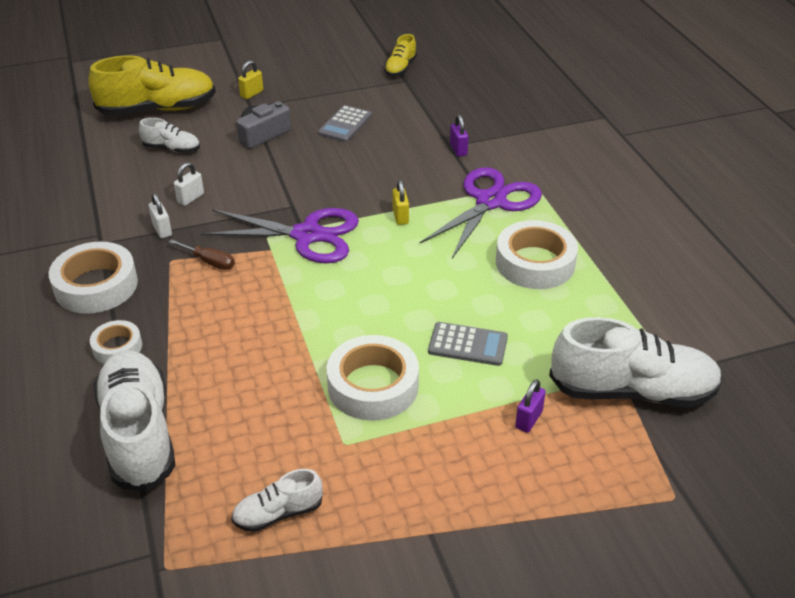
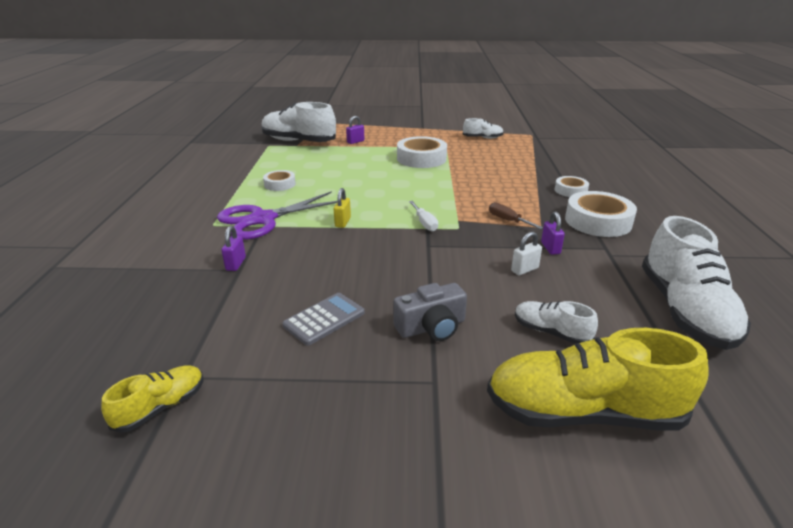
camera: 160 degrees left, 10 degrees down
(139, 433) = (549, 162): white shoe -> white shoe (685, 310)
(162, 230) = (550, 248): white padlock -> purple padlock
(252, 94) = (425, 410): yellow padlock -> none
(307, 235) = (424, 223): purple scissors -> white screwdriver
(468, 345) = (359, 163): grey calculator -> none
(535, 263) = (280, 184): white tape -> white tape, size x0.56

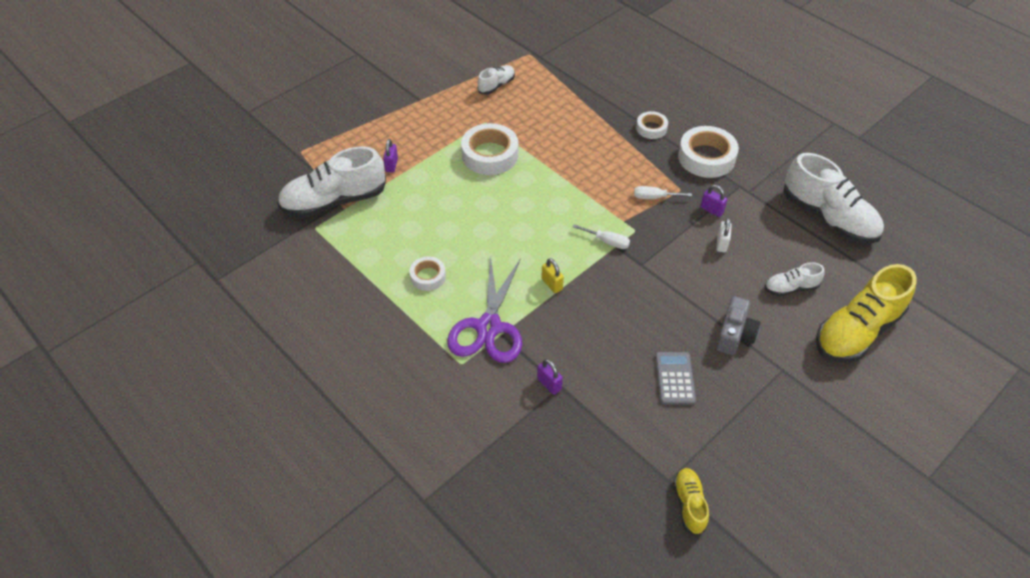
camera: 45 degrees left, 20 degrees up
(508, 220) = (654, 197): brown screwdriver -> white screwdriver

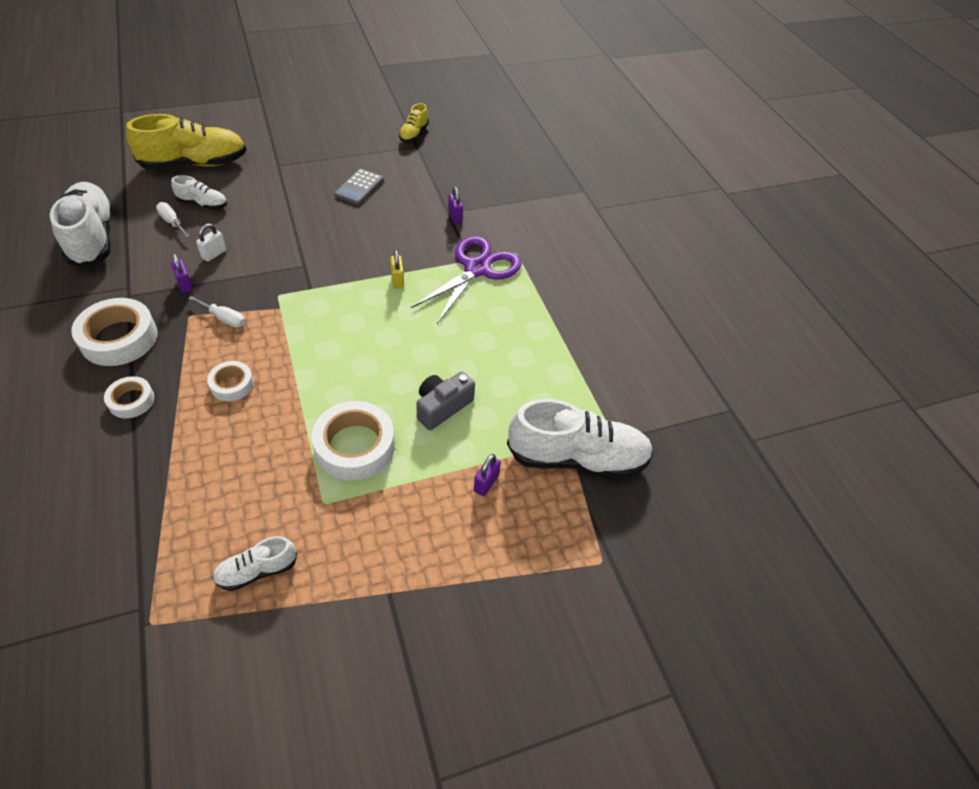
camera: 160 degrees left, 0 degrees up
(428, 276) = (508, 330): white tape -> white tape (232, 384)
(607, 242) = (314, 295): white screwdriver -> white screwdriver (172, 222)
(734, 334) = (285, 194): grey camera -> grey camera (442, 407)

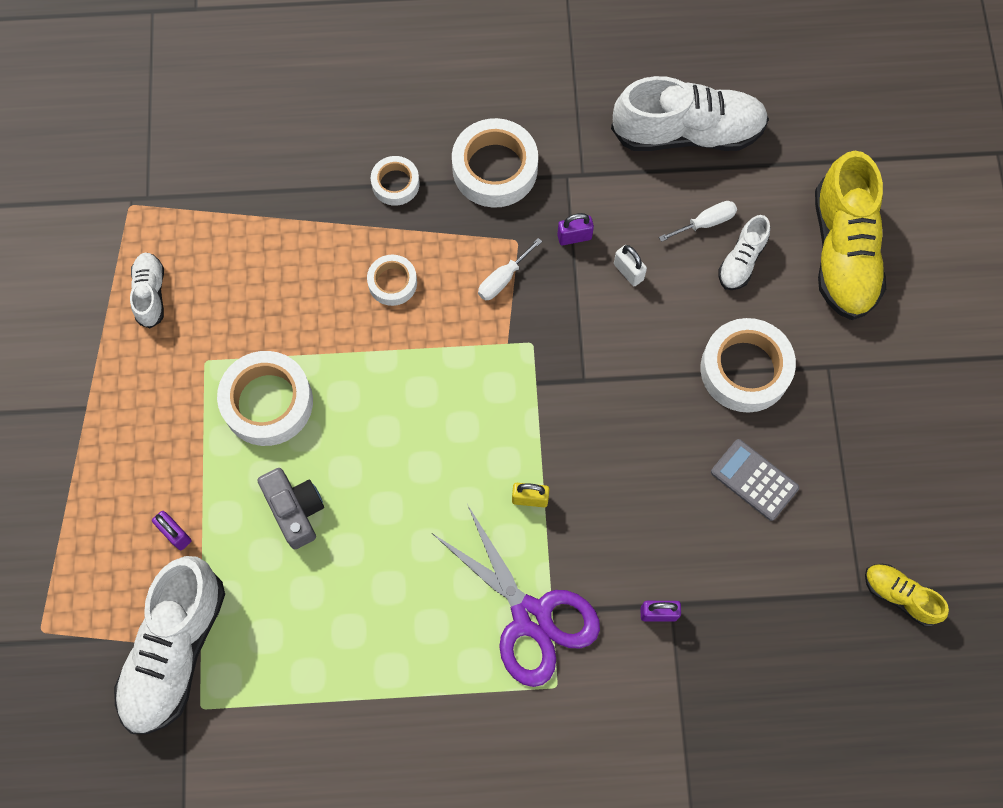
camera: 110 degrees right, 20 degrees up
(284, 196) = (745, 369): none -> white tape

